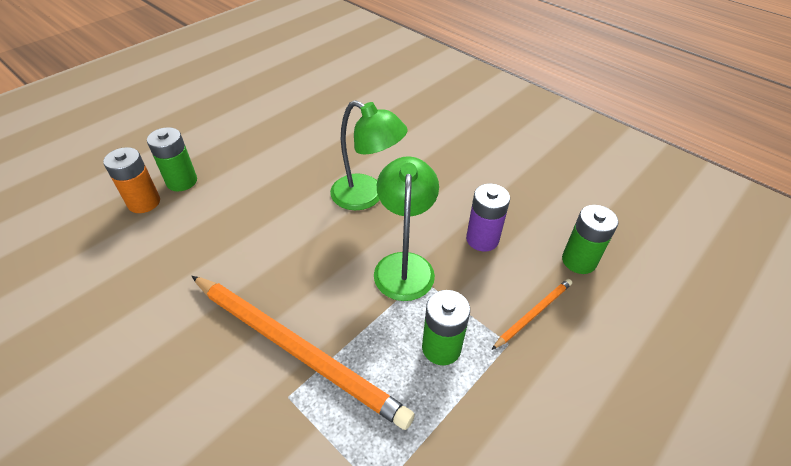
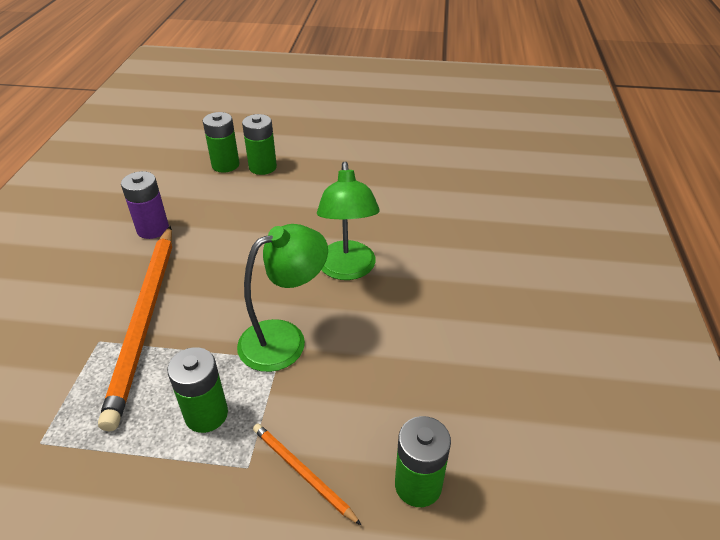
camera: 55 degrees right, 5 degrees down
(144, 202) = (225, 165): orange battery -> green battery
(482, 239) = (371, 380): purple battery -> purple battery (153, 229)
(533, 313) = (302, 472): orange pencil -> orange pencil turned 150 degrees counterclockwise

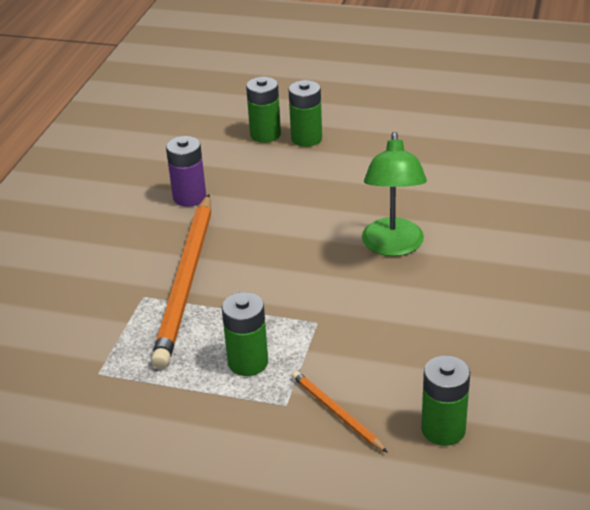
camera: 10 degrees right, 5 degrees down
(285, 339) = (324, 305): green lamp -> none

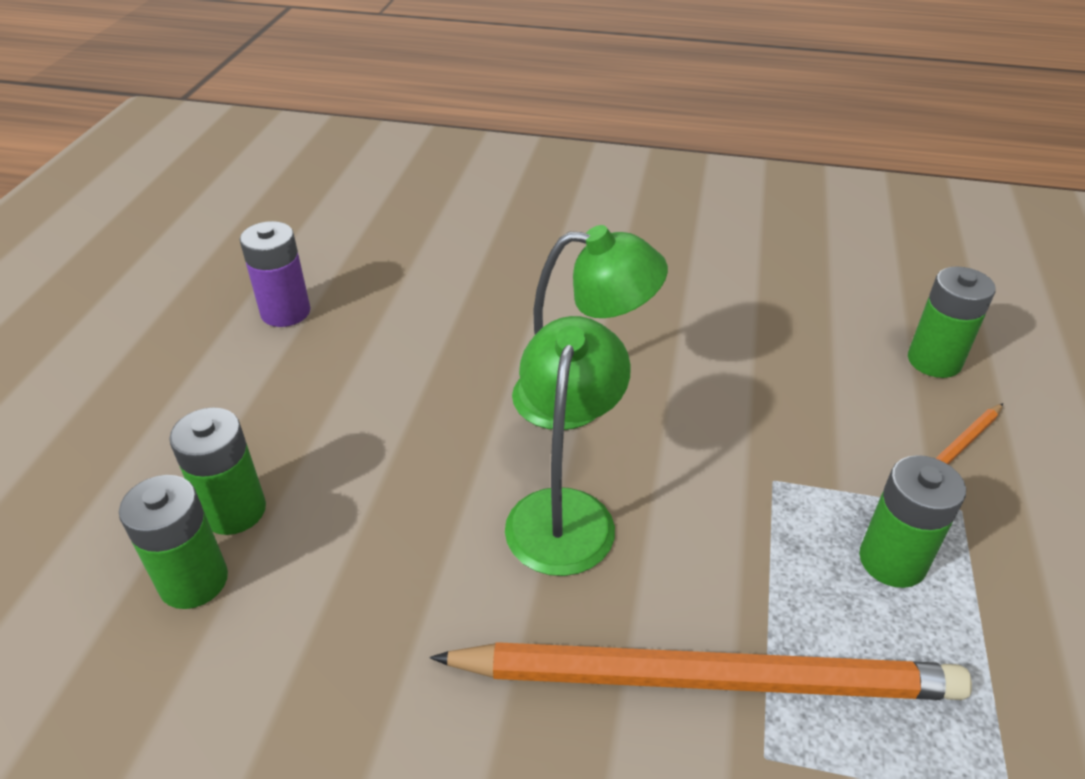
camera: 95 degrees left, 5 degrees up
(189, 197) = (413, 708): purple battery -> purple battery (285, 312)
(297, 239) = (564, 511): none -> green lamp

